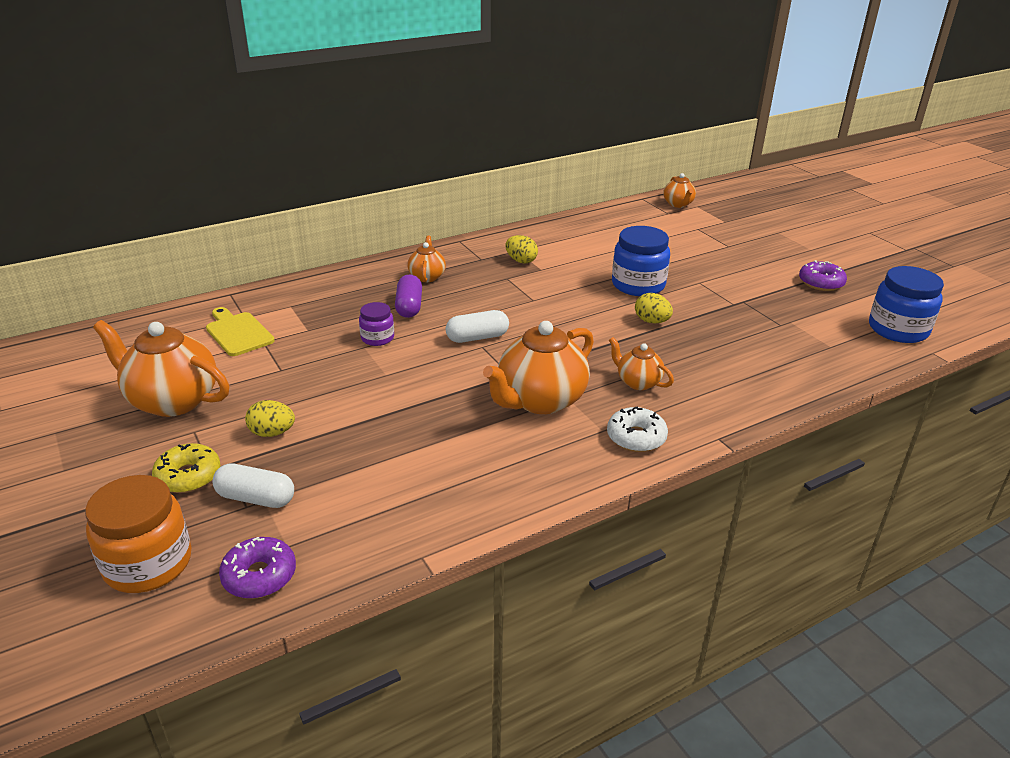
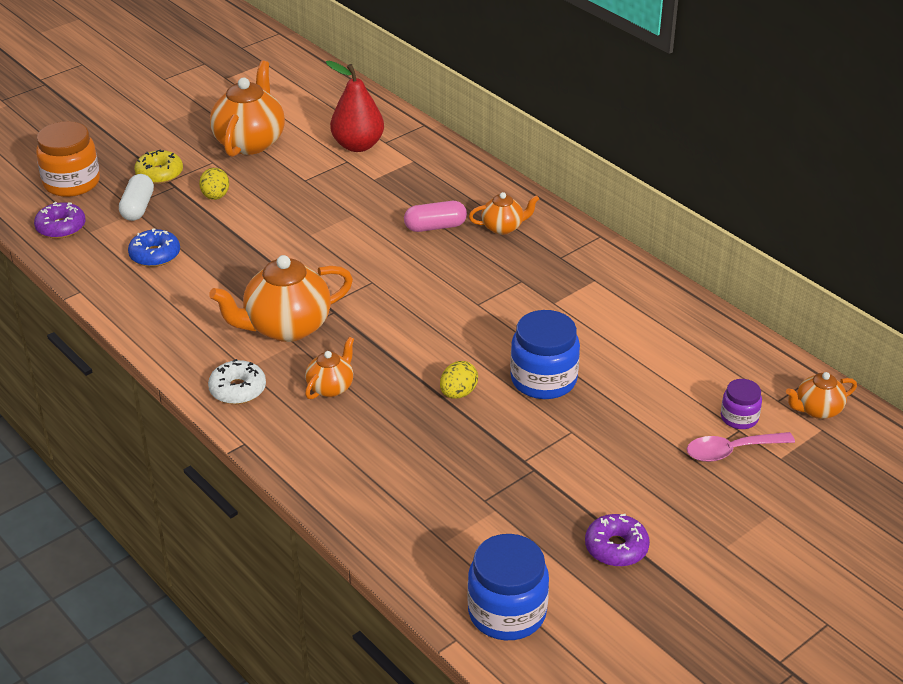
camera: 80 degrees right, 5 degrees up
(238, 333) = (358, 145): yellow cutting board -> red pear
(371, 487) = (155, 255): none -> blue donut
(377, 338) = (370, 219): purple jar -> purple jar (739, 418)
(409, 306) = (435, 227): purple capsule -> pink capsule
(477, 337) = (388, 277): white capsule -> none
(521, 261) = (568, 286): yellow egg -> none
(540, 400) = (286, 327): orange teapot -> orange teapot turned 60 degrees counterclockwise
(719, 234) = (731, 451): none -> pink spoon

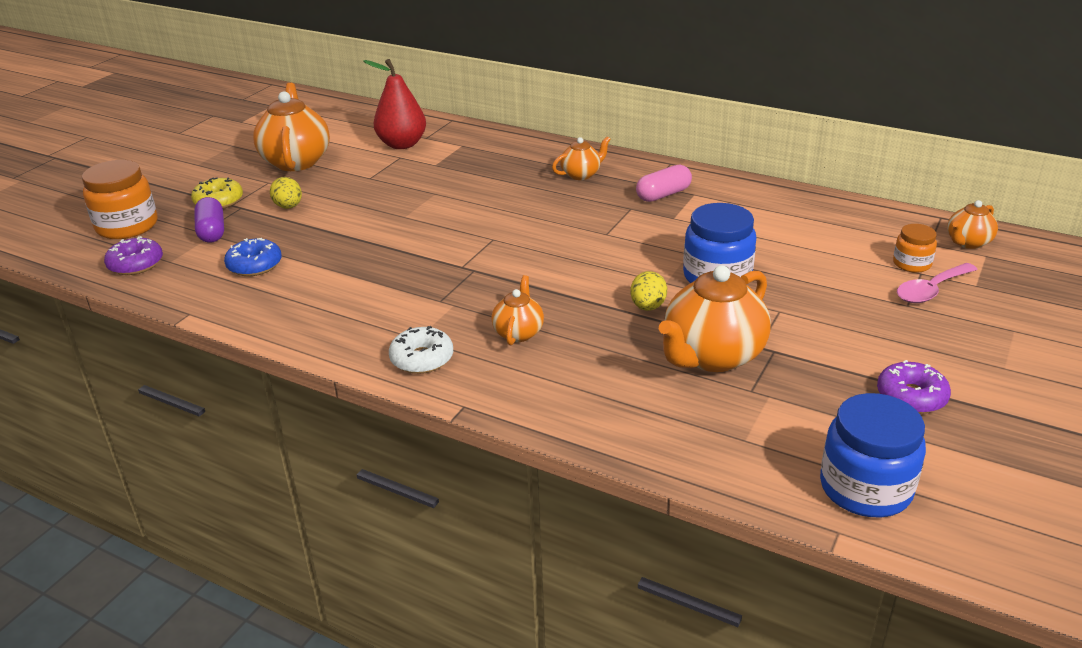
camera: 20 degrees left, 5 degrees down
(138, 207) = (212, 231): white capsule -> purple capsule
(286, 327) = (435, 293): orange teapot -> orange teapot (712, 356)
(435, 227) = (519, 186): pink capsule -> pink capsule (663, 194)
(739, 418) = (911, 264): purple jar -> orange jar

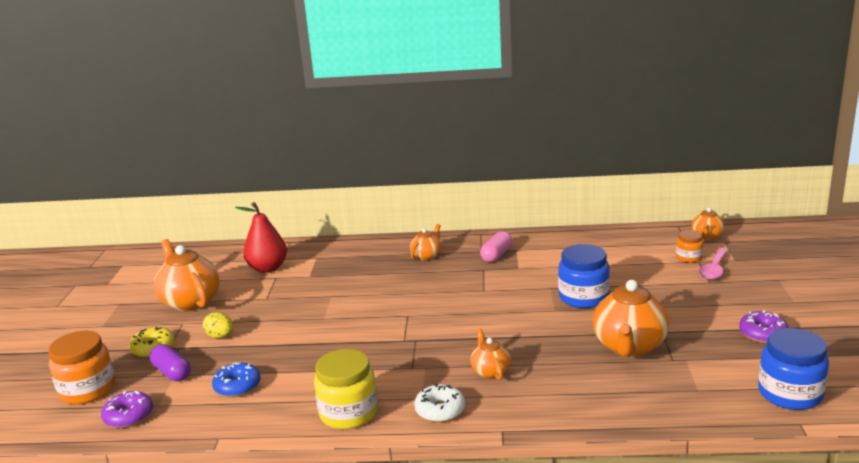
camera: 25 degrees left, 10 degrees down
(329, 329) = (348, 413): none -> yellow jar
(648, 307) = (559, 329): yellow egg -> none

